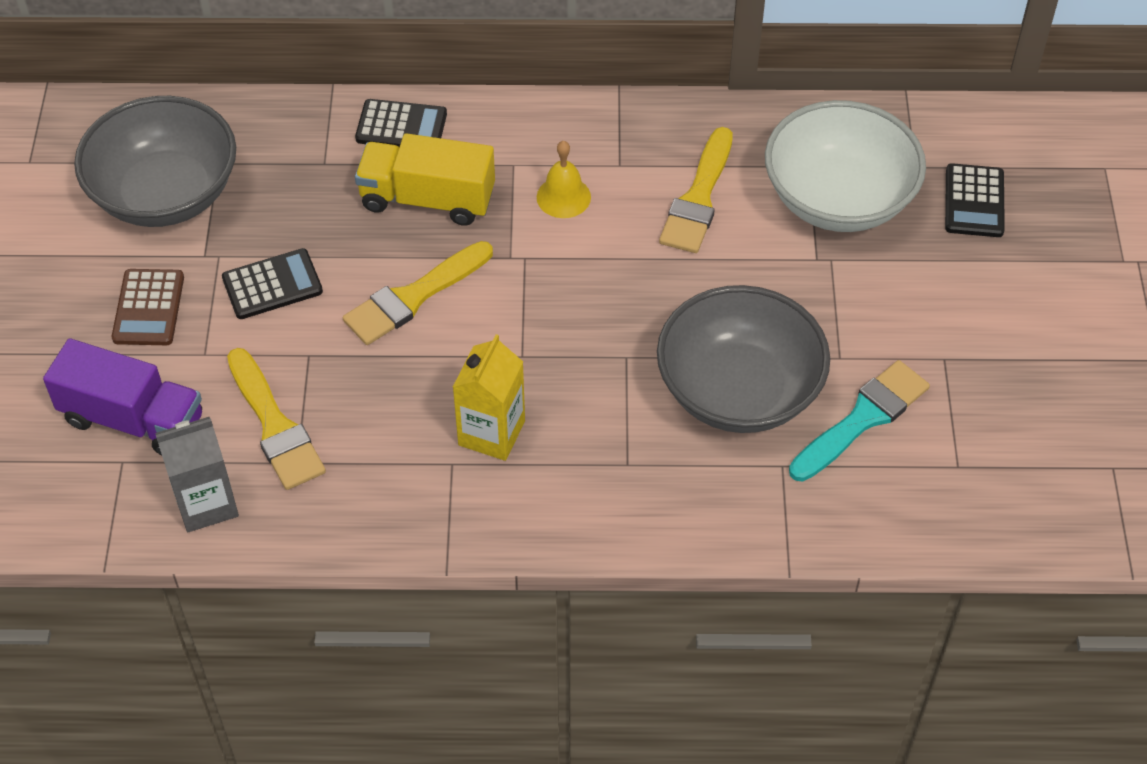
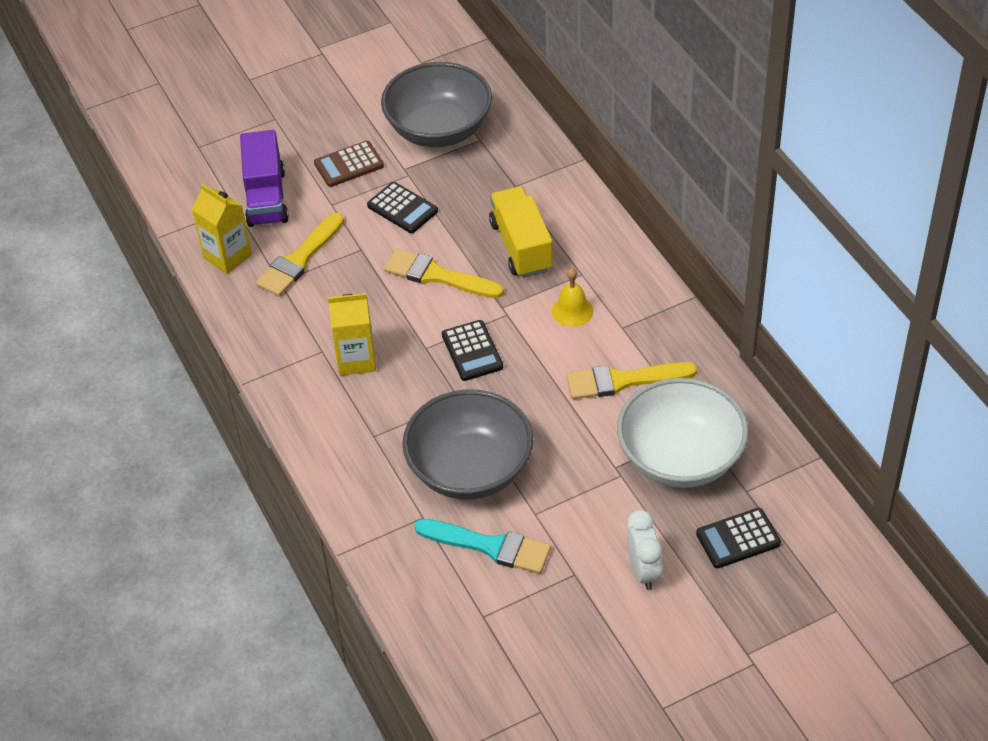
camera: 65 degrees right, 5 degrees down
(206, 503) = (227, 256): grey carton -> yellow carton
(401, 126) = (573, 206): black calculator -> black calculator (472, 351)
(973, 297) = (643, 571): none -> white clock

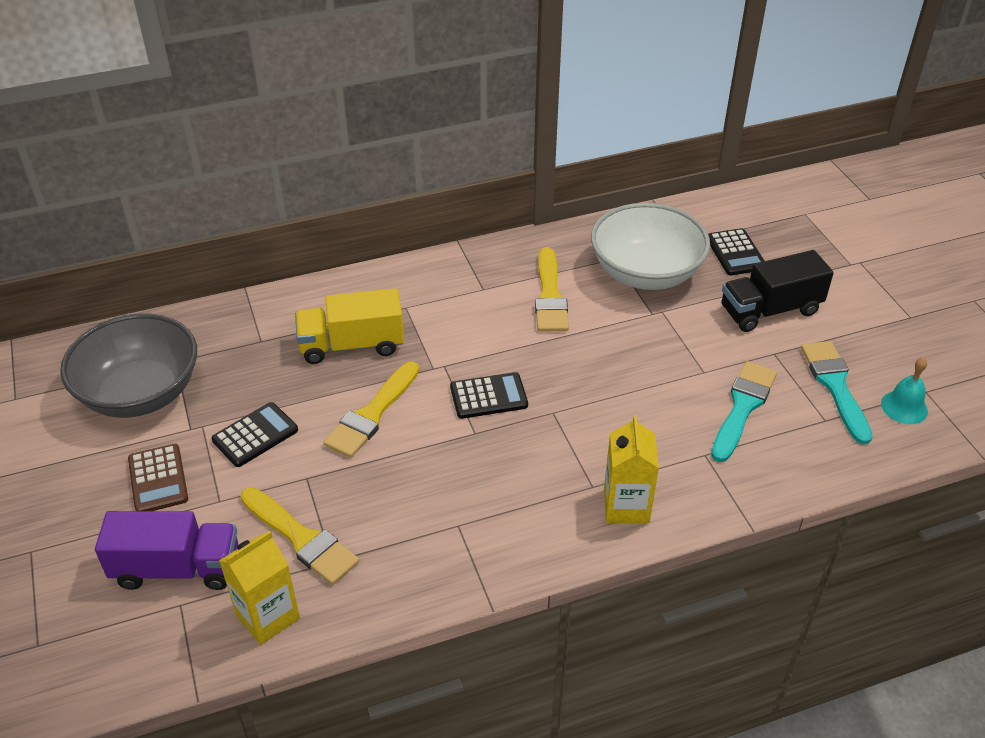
camera: 85 degrees left, 5 degrees down
(356, 359) = (478, 494): yellow carton -> yellow carton (626, 506)
(470, 469) = (646, 413): grey bowl -> none
(513, 688) = (904, 407): none -> turquoise bell
(534, 627) = (835, 386): none -> turquoise brush
(572, 311) = (453, 319): yellow bell -> none
(643, 571) = (770, 310): white clock -> black truck

